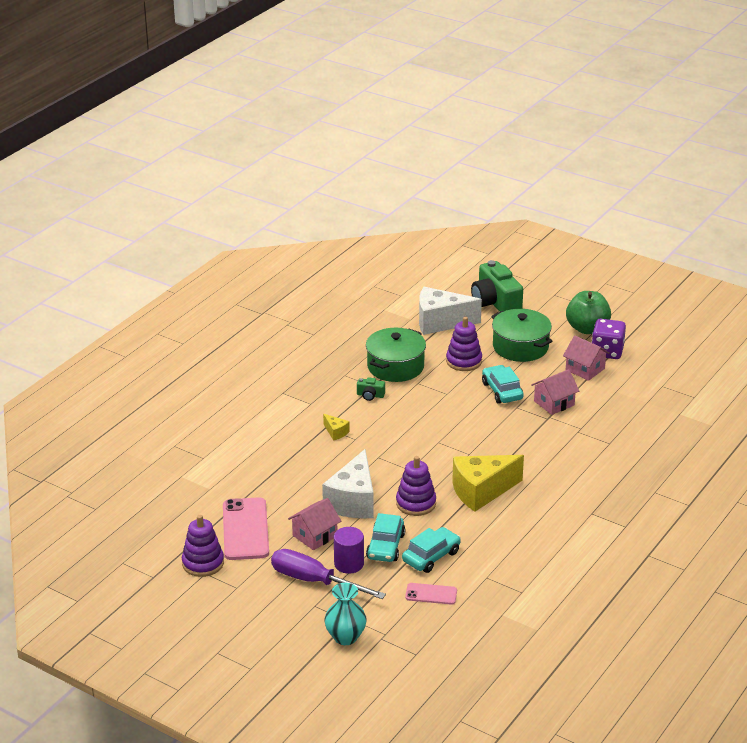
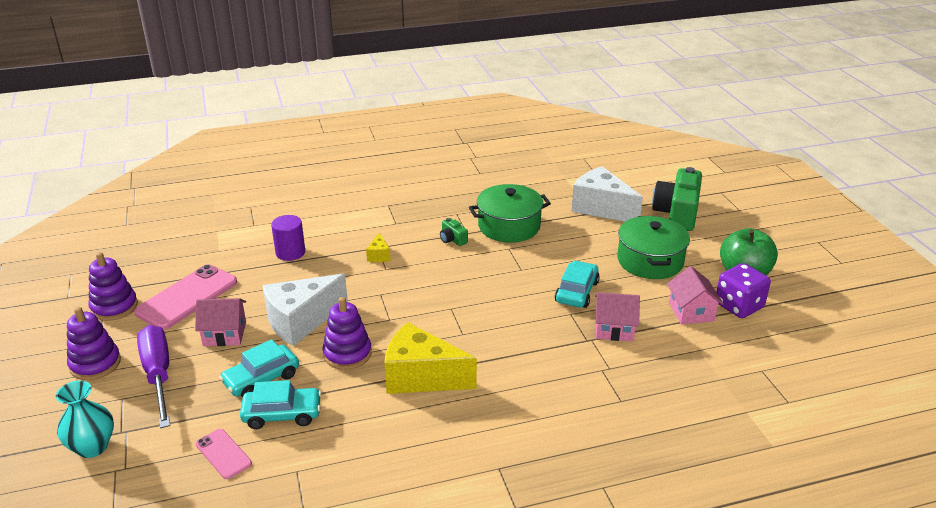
camera: 40 degrees right, 0 degrees up
(349, 564) = (208, 376): purple cylinder -> purple cylinder (290, 252)
(464, 361) = (577, 249): purple stacking toy -> purple stacking toy (95, 364)

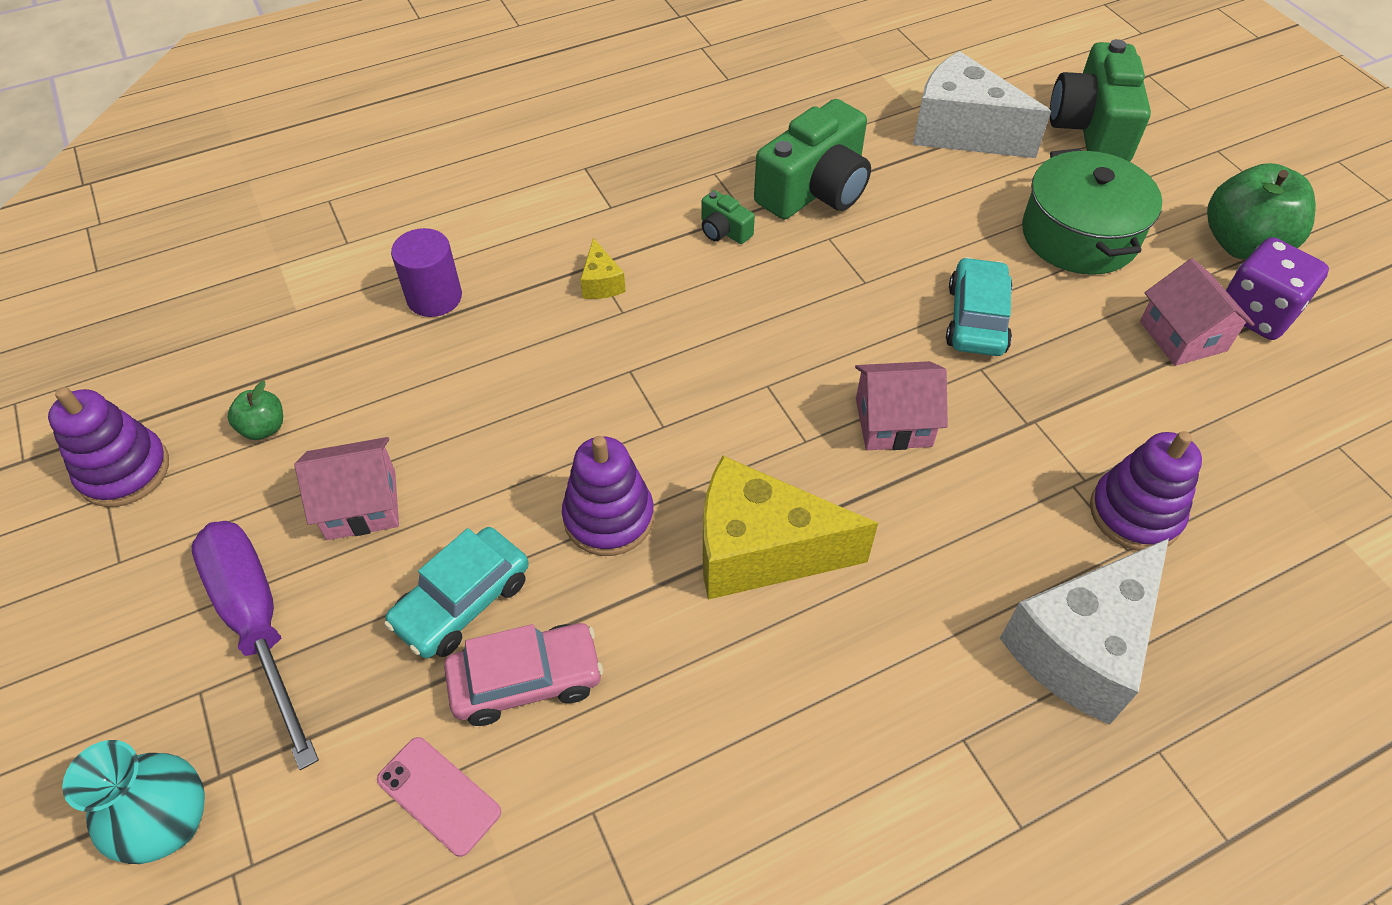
camera: 10 degrees left, 20 degrees up
(95, 364) = (122, 616): purple stacking toy -> purple stacking toy (1135, 513)
(187, 297) = (264, 428): pink phone -> green apple
(282, 414) = (526, 680): turquoise car -> pink car
(301, 321) = (500, 454): white cheese -> white cheese (1081, 647)
(509, 226) = (815, 189): green pot -> green camera
(614, 328) = (1065, 391): pink house -> pink house (893, 422)

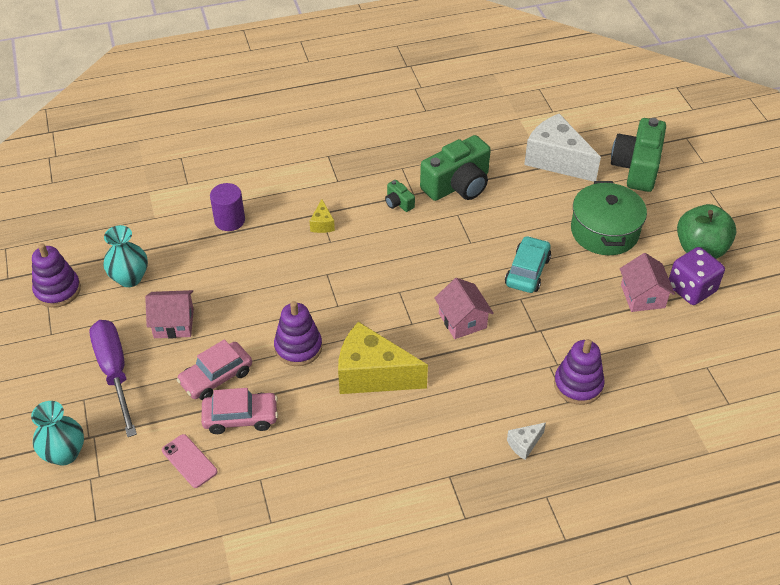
camera: 10 degrees right, 5 degrees down
(264, 428) = (130, 278): green apple -> turquoise vase
(462, 602) = (216, 377): turquoise car -> pink car
(893, 422) = (462, 320): pink house -> pink house turned 60 degrees clockwise
(1081, 647) = (524, 444): white cheese -> white cheese, size x0.43

